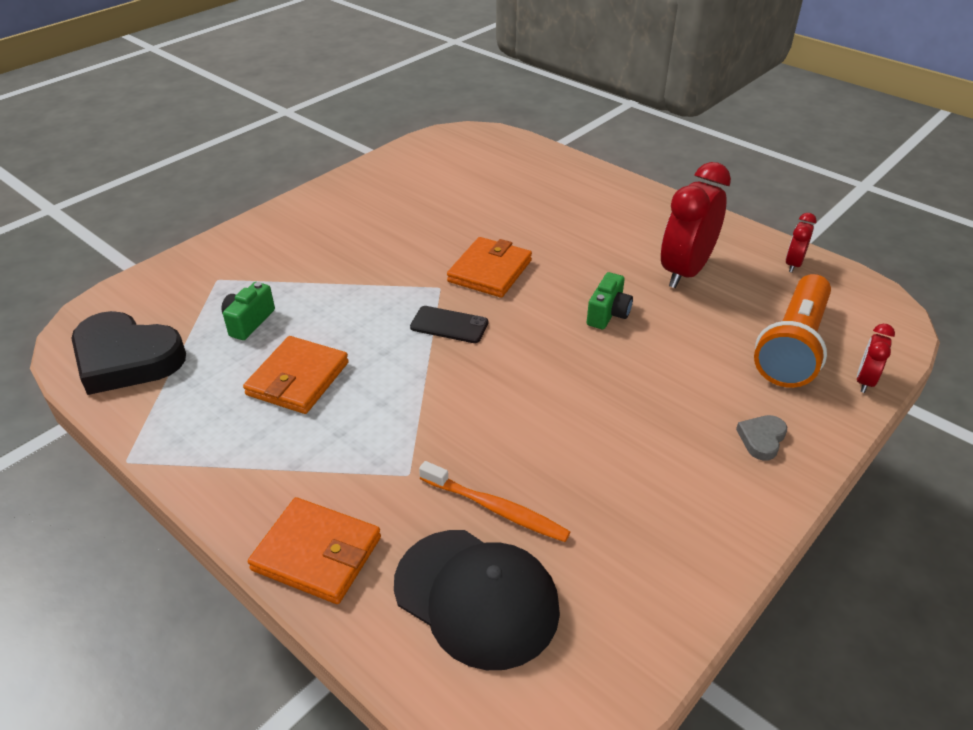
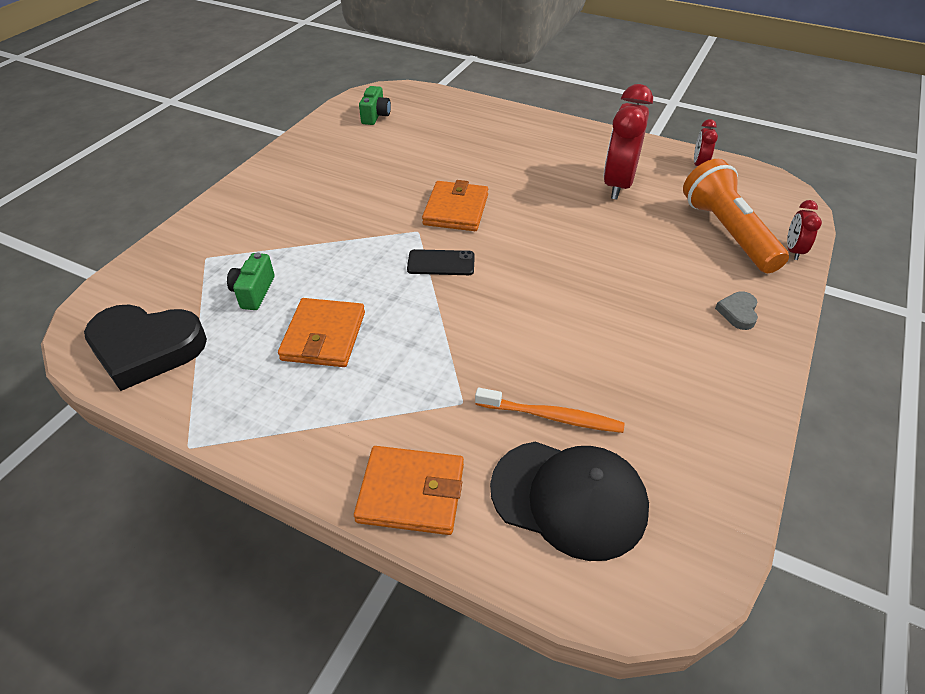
camera: 15 degrees left, 5 degrees up
(608, 314) = (571, 230): green camera -> green camera (375, 116)
(792, 346) = (727, 232): orange flashlight -> orange flashlight turned 150 degrees clockwise

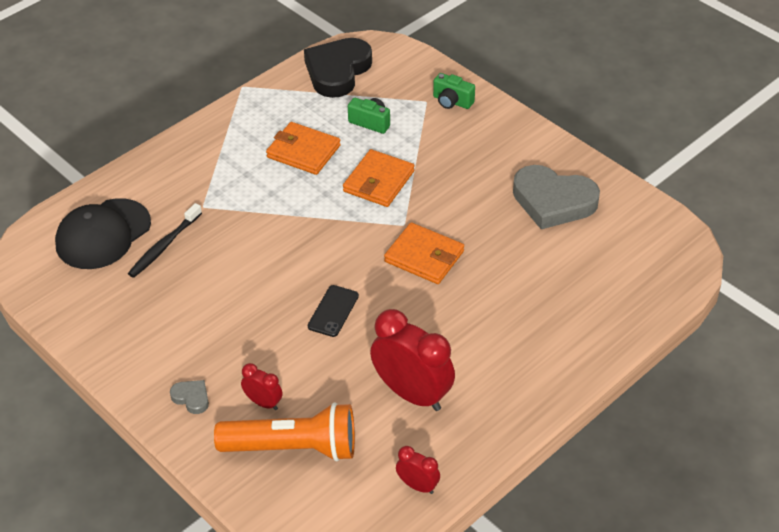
camera: 110 degrees right, 0 degrees up
(348, 154) = (553, 201): none -> grey heart
(375, 116) = (629, 235): green camera -> green camera (452, 101)
(411, 493) = (152, 169): orange wallet -> orange wallet (378, 181)
(441, 263) = (352, 229): black phone -> black phone (333, 311)
(552, 417) = (164, 246): orange toothbrush -> black toothbrush
(793, 250) = (241, 487): red clock -> red clock (263, 403)

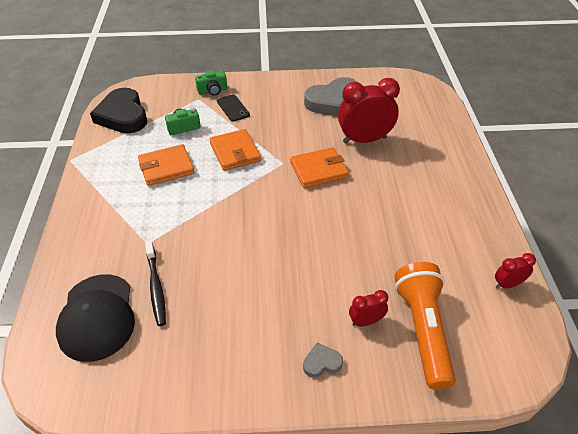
camera: 50 degrees left, 0 degrees up
(293, 448) = (423, 330): orange flashlight -> orange flashlight turned 45 degrees counterclockwise
(333, 311) = (319, 235): black phone -> black phone (233, 108)
(412, 394) = (426, 241): red clock -> red clock (364, 140)

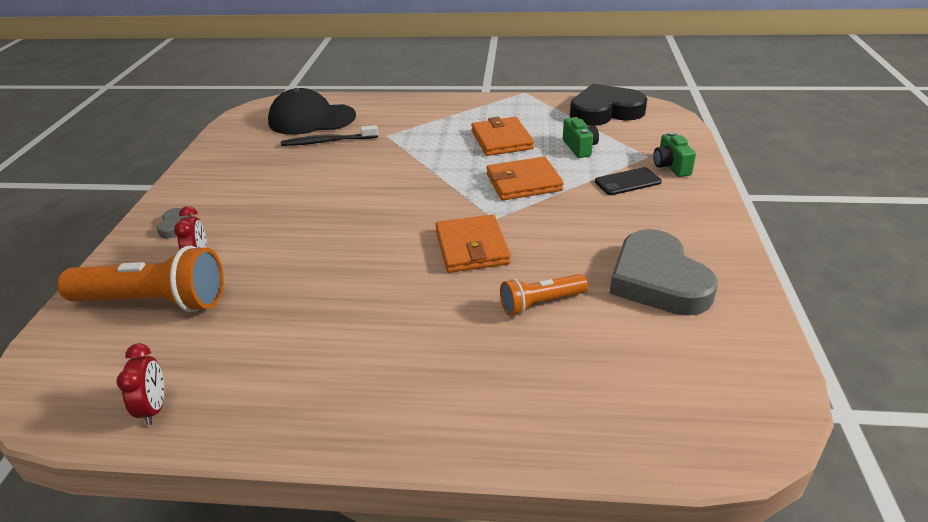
camera: 100 degrees right, 10 degrees down
(364, 140) = (540, 303): red clock -> orange flashlight

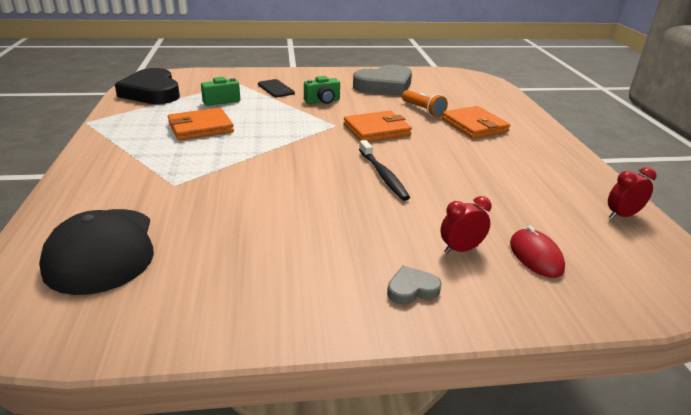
camera: 105 degrees left, 5 degrees down
(154, 302) = (535, 256): orange flashlight -> red mouse
(327, 141) = (184, 222): black toothbrush -> black toothbrush (383, 175)
(523, 182) = (280, 117): orange wallet -> orange wallet (474, 126)
(671, 166) = (253, 78): green camera -> green camera (322, 101)

